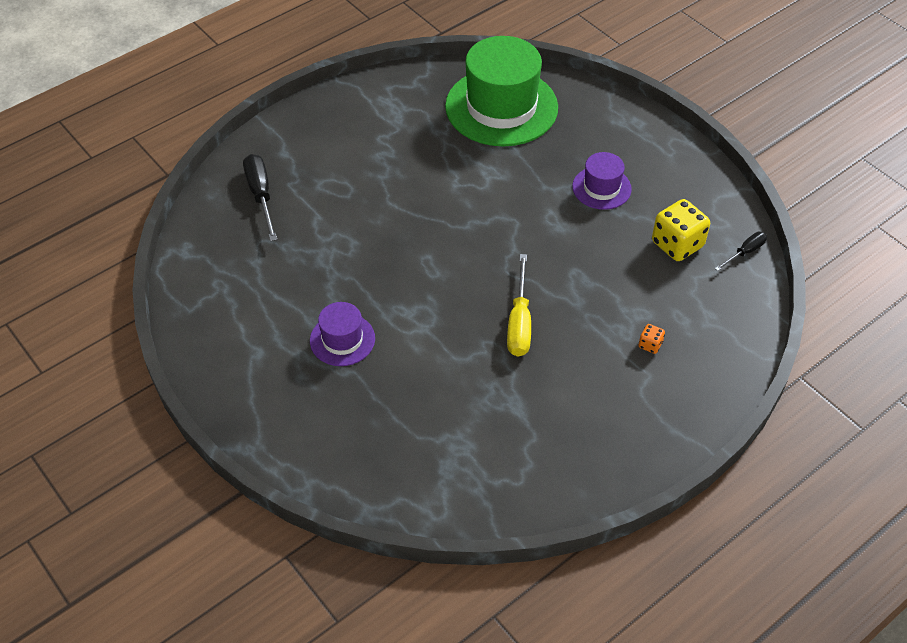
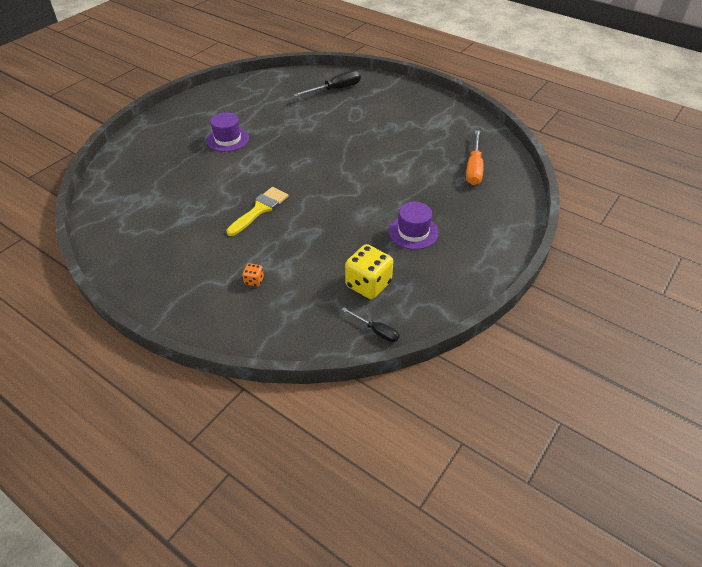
camera: 75 degrees right, 5 degrees down
(501, 107) = (474, 168): green hat -> orange screwdriver
(519, 322) = (260, 209): yellow screwdriver -> yellow brush

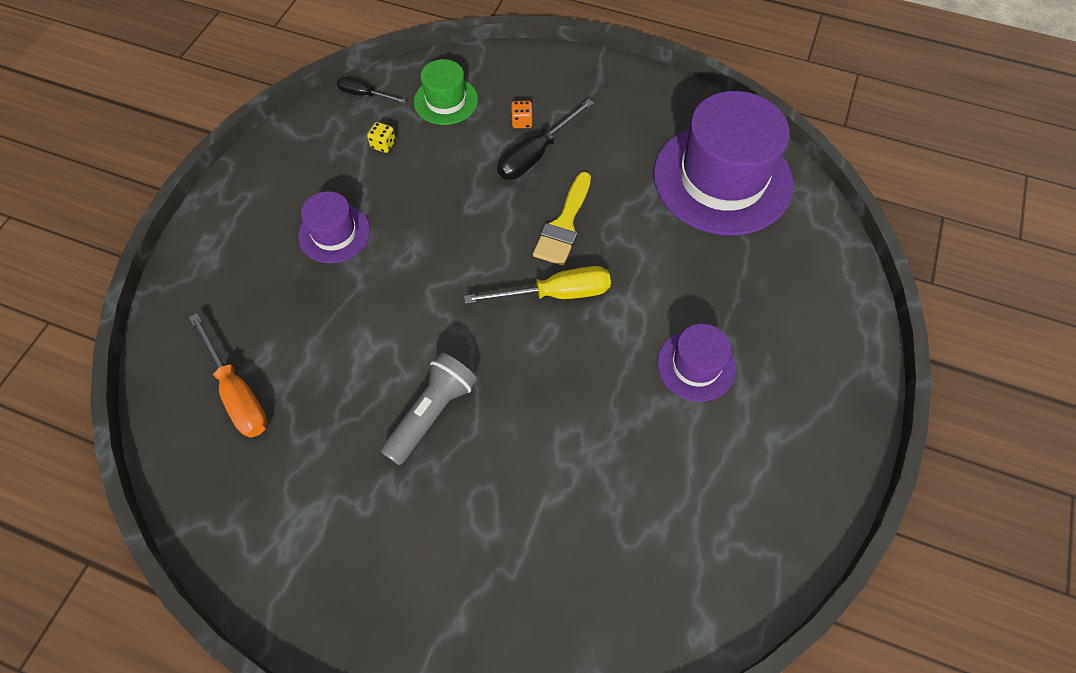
camera: 165 degrees right, 15 degrees up
(140, 215) = (722, 179): none -> purple hat
(284, 178) = (556, 294): none -> yellow screwdriver
(308, 311) = (446, 101): none -> green hat
(335, 89) = (553, 599): black screwdriver -> black screwdriver (536, 154)
(368, 284) = (383, 145): yellow dice -> yellow dice, size x0.46
(370, 145) = (432, 413): none -> grey flashlight
(474, 168) = (237, 393): orange screwdriver -> orange screwdriver turned 150 degrees clockwise

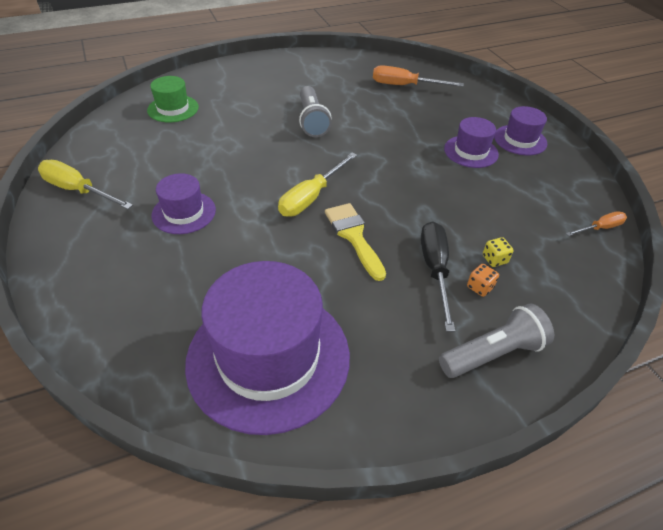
camera: 135 degrees right, 15 degrees down
(265, 210) = (520, 140): none -> purple hat
(364, 95) = (600, 228): black screwdriver -> orange screwdriver
(383, 145) = (531, 207): yellow dice -> yellow dice (494, 259)
(446, 101) = (551, 263): green hat -> green hat (173, 109)
(572, 85) = (493, 353): none -> grey flashlight
(794, 489) = (78, 190): none -> yellow screwdriver

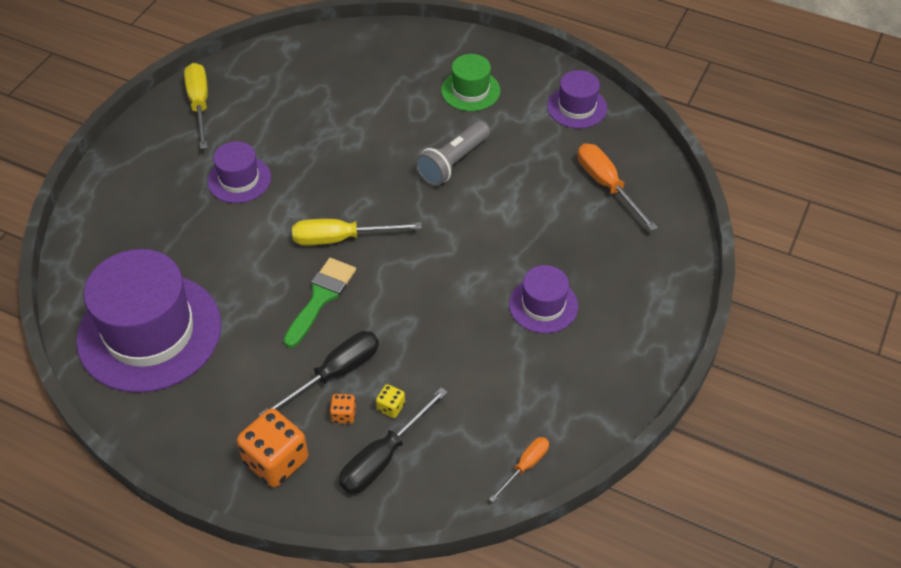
camera: 50 degrees right, 5 degrees up
(173, 109) = (358, 65): green hat -> green hat (470, 90)
(353, 236) = (321, 297): yellow brush -> green brush
(493, 353) = (276, 461): grey flashlight -> orange dice
(520, 140) = (615, 333): purple hat -> purple hat (577, 107)
(539, 289) = (383, 457): none -> black screwdriver
(600, 228) = (525, 466): orange screwdriver -> orange screwdriver turned 75 degrees counterclockwise

